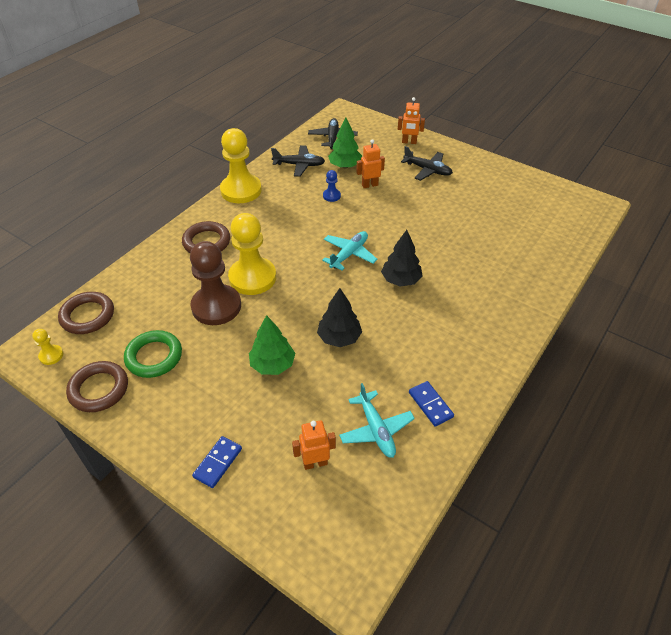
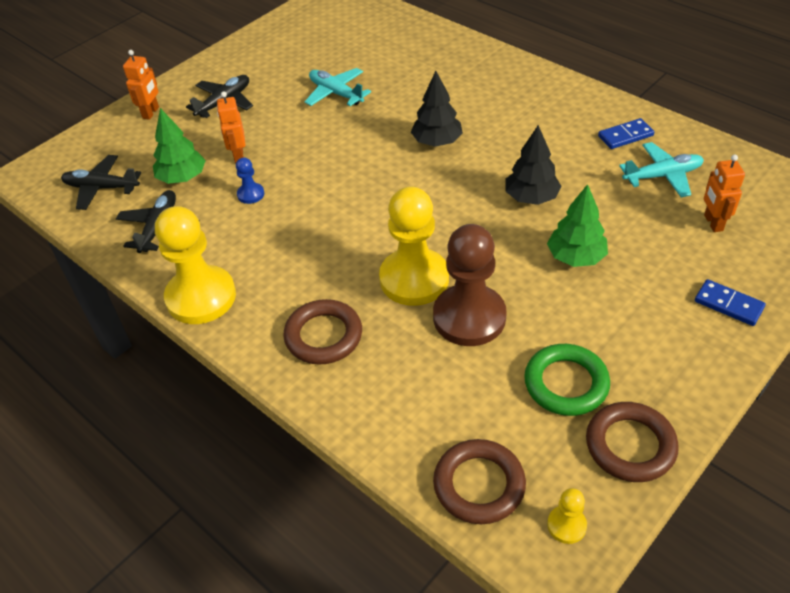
camera: 80 degrees left, 0 degrees up
(349, 254) = (382, 183): turquoise plane -> turquoise plane (336, 93)

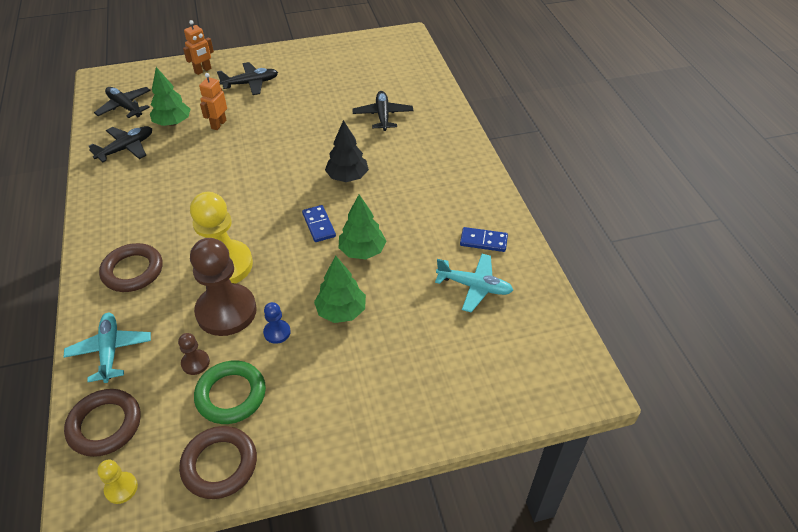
camera: 30 degrees right, 0 degrees up
(201, 297) = (99, 206): yellow pawn -> none
(250, 194) = (197, 154): blue pawn -> blue pawn (277, 332)
(336, 93) = (323, 110): turquoise plane -> turquoise plane (110, 351)
(403, 73) = (383, 116): none -> black plane
(497, 378) = (195, 363): none -> brown pawn
(531, 198) = (362, 251): black tree -> green tree
(713, 223) = (468, 344): orange robot -> none
(728, 304) = (405, 411): blue domino -> blue domino (318, 225)

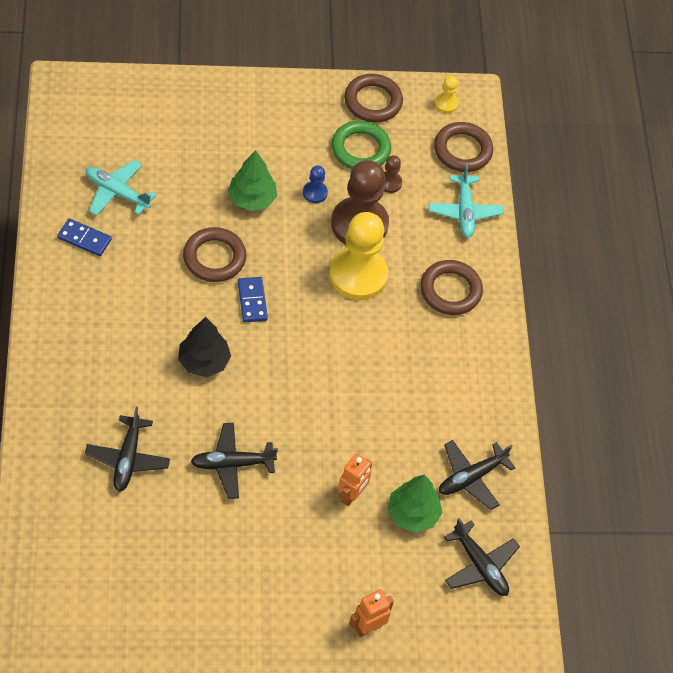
camera: 175 degrees left, 10 degrees up
(250, 83) = (299, 576): black plane -> black plane (232, 464)
(362, 251) = (214, 258): green tree -> brown ring

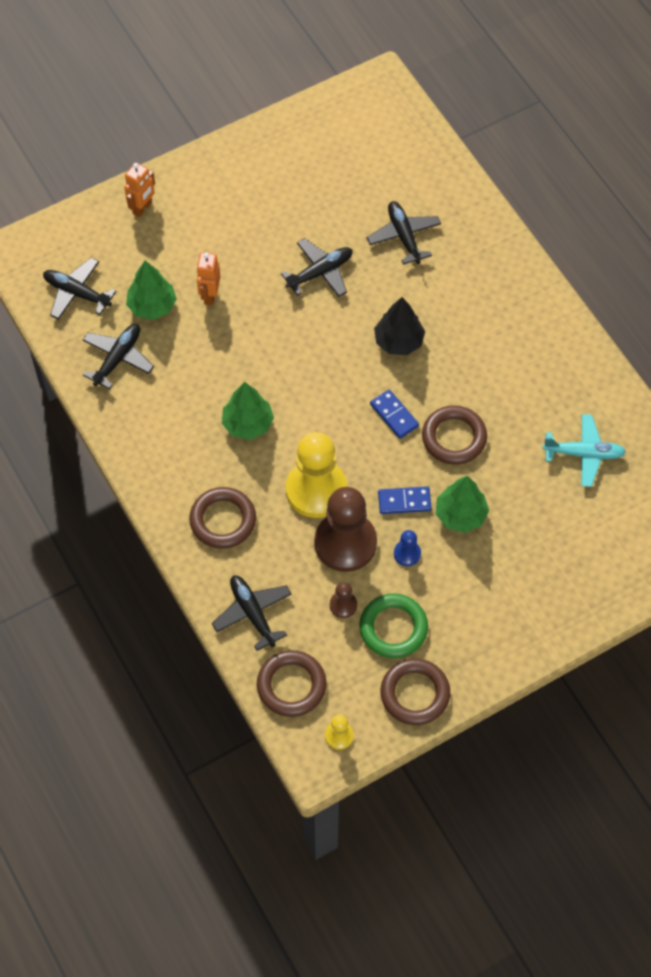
camera: 160 degrees right, 5 degrees up
(84, 239) = (577, 395): blue domino -> blue domino (404, 501)
(384, 358) = (248, 424): none -> green tree
(464, 211) = (252, 613): turquoise plane -> black plane

